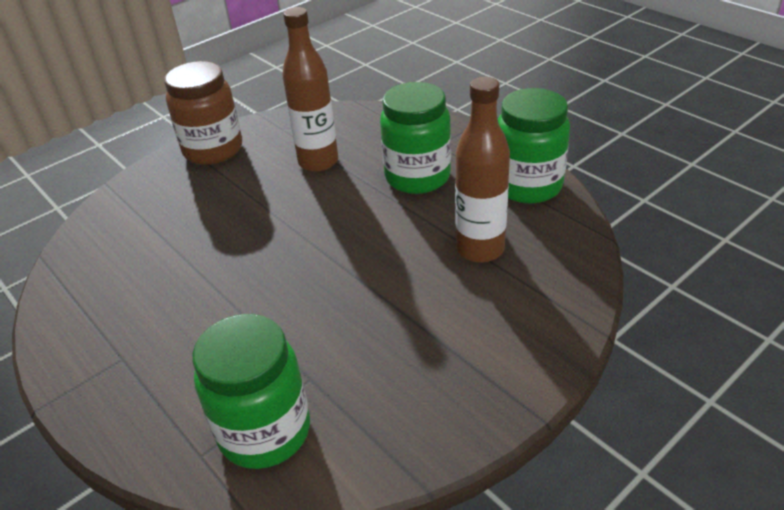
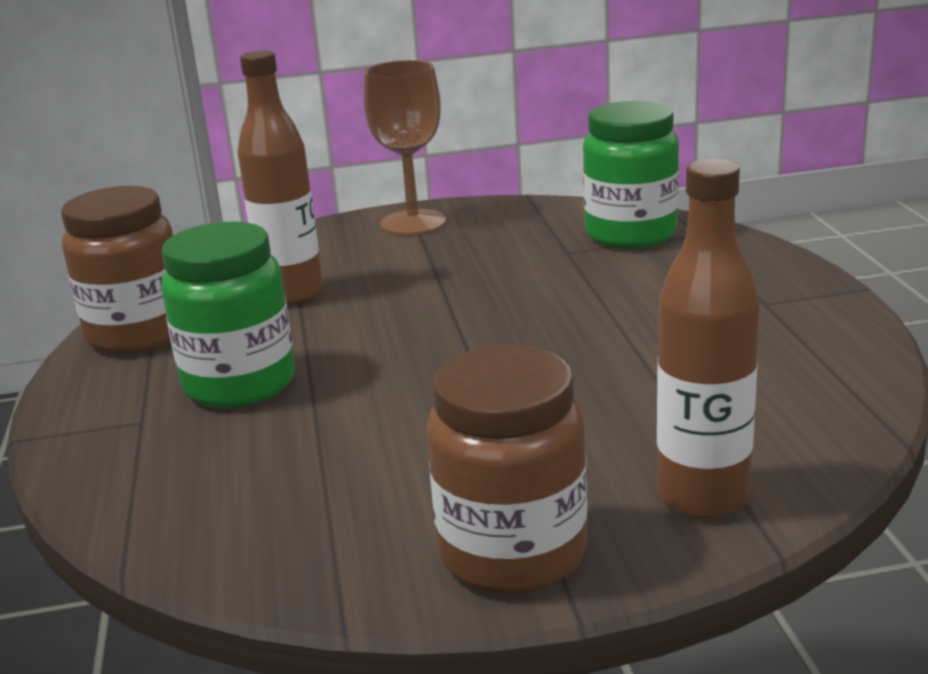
camera: 150 degrees left, 15 degrees down
(318, 162) = (345, 455): brown bottle -> brown bottle (702, 496)
(491, 377) = (413, 223): none -> brown goblet
(528, 186) = (138, 334): green jar -> brown jar

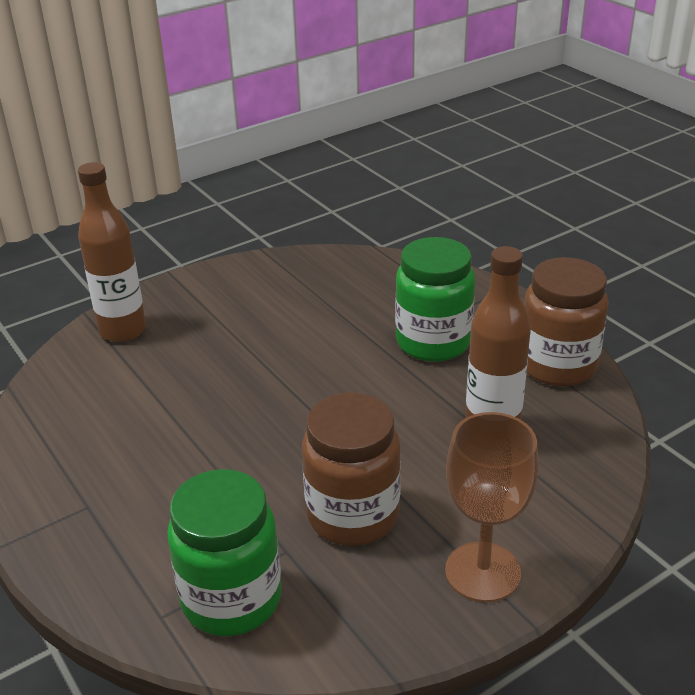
camera: 155 degrees right, 10 degrees up
(512, 553) = (207, 287): brown jar -> brown jar (353, 515)

